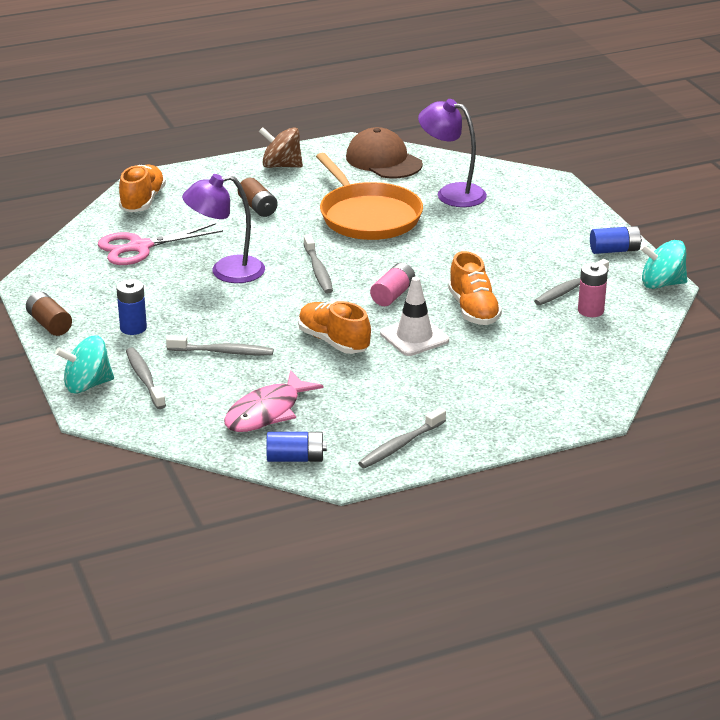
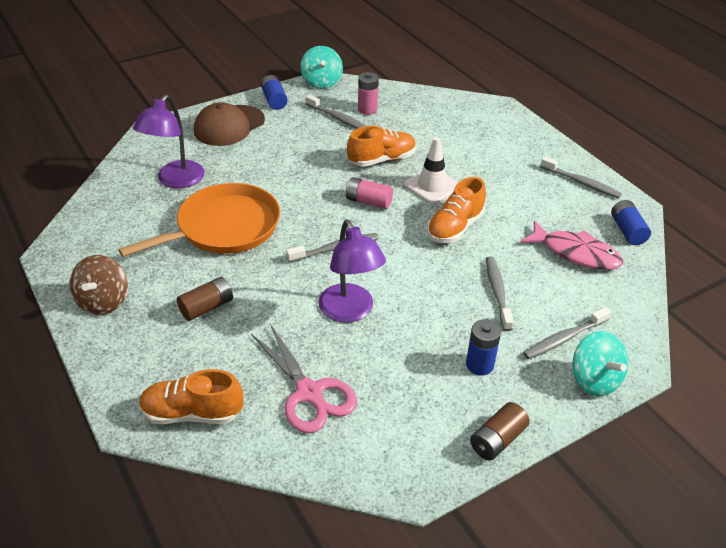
camera: 100 degrees left, 10 degrees up
(383, 160) = (100, 227): brown cap -> brown cap (229, 126)

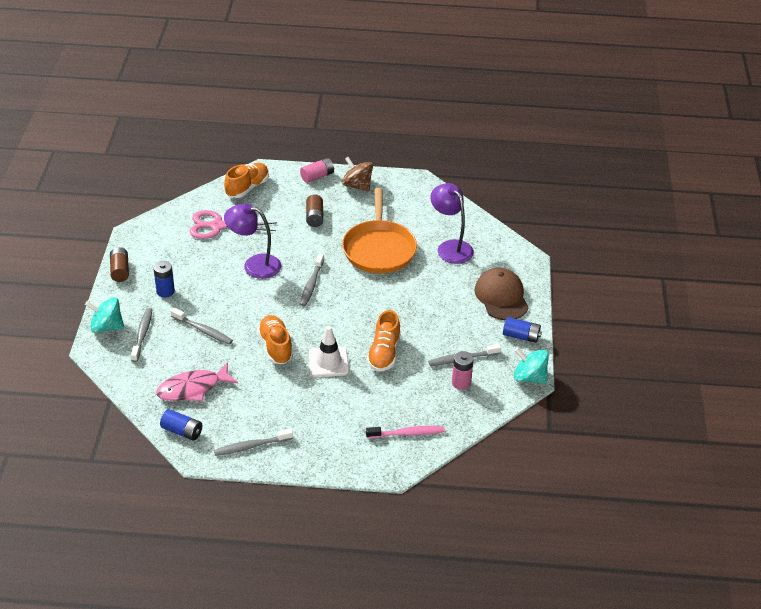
camera: 125 degrees right, 0 degrees up
(368, 201) = (342, 322): pink battery -> pink battery (317, 176)
(456, 114) = (407, 433): none -> pink toothbrush

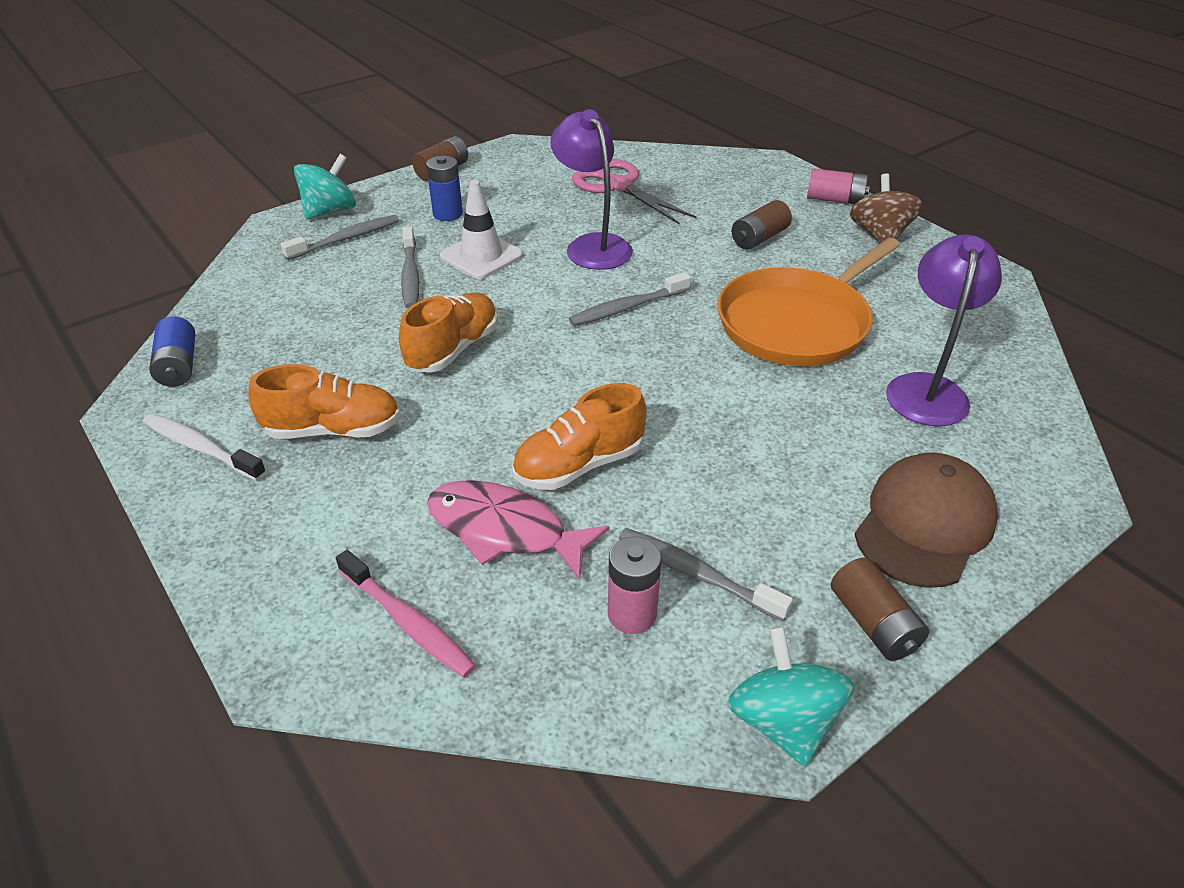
camera: 50 degrees right, 0 degrees up
(106, 327) = (330, 211): turquoise spinning top -> turquoise spinning top turned 75 degrees clockwise
(193, 388) = (281, 328): pink fish -> pink fish (504, 530)
(247, 188) = (720, 169): orange shoe -> orange shoe (333, 430)
(251, 446) = (201, 448): grey toothbrush -> white toothbrush
(328, 362) = (483, 417): white traffic cone -> white traffic cone (481, 256)
(521, 336) = (873, 623): blue battery -> brown battery

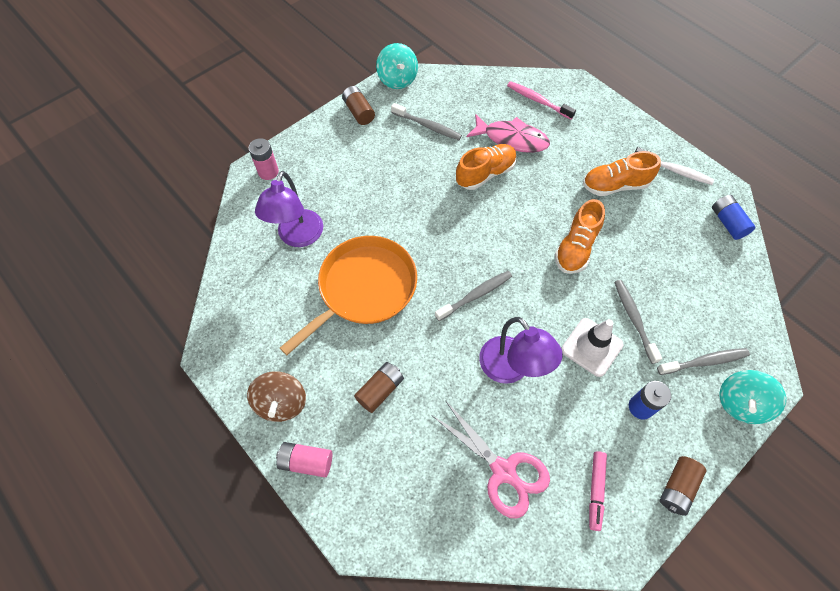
camera: 175 degrees right, 20 degrees up
(346, 239) = (704, 362): grey toothbrush -> grey toothbrush turned 150 degrees counterclockwise
(526, 173) = (596, 490): none -> pink marker
(632, 614) = (452, 109): pink battery -> pink battery (268, 172)
(924, 524) = (326, 154): brown cap -> none

